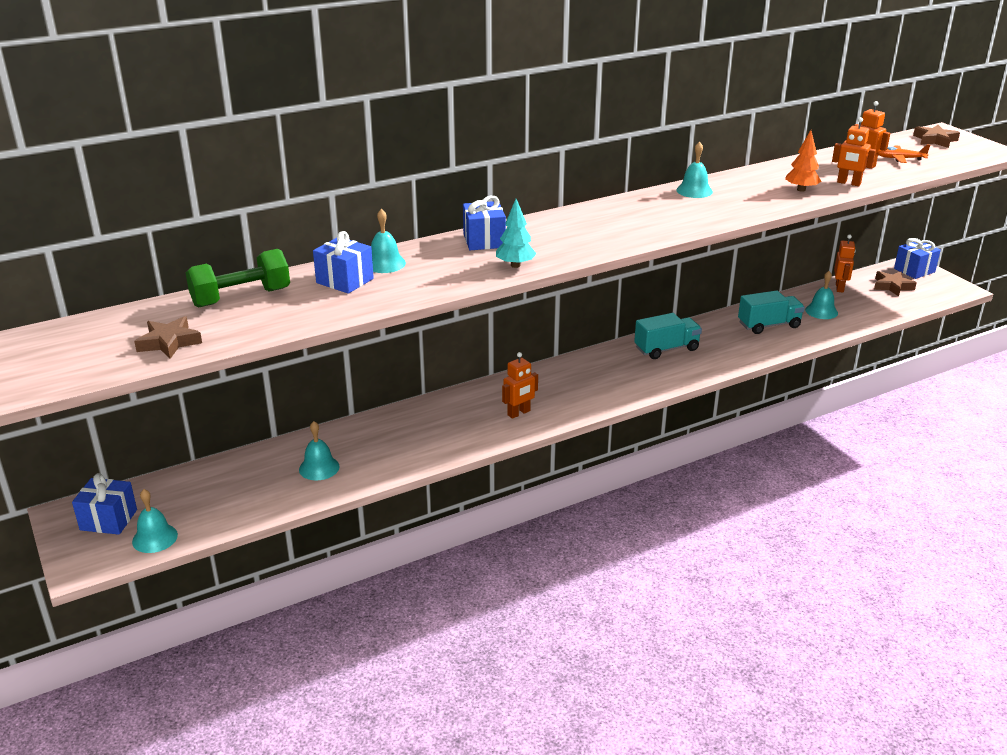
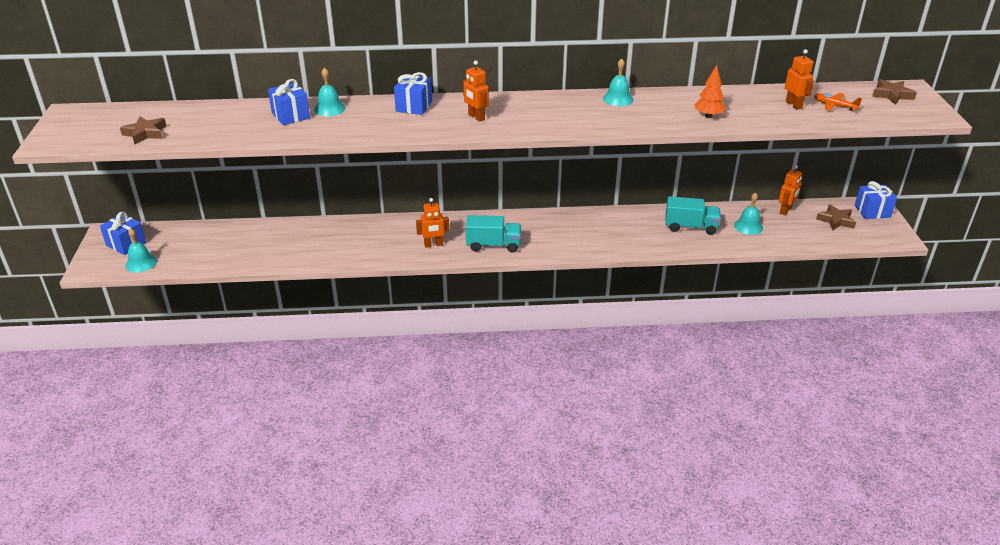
camera: 25 degrees right, 5 degrees up
(241, 297) = (217, 113): green dumbbell -> none
(319, 468) = (271, 246): turquoise bell -> none
(515, 265) = (413, 130): turquoise tree -> none
(666, 349) = (588, 225): turquoise truck -> turquoise truck (493, 245)
(848, 183) = (757, 118): orange robot -> orange robot (476, 117)

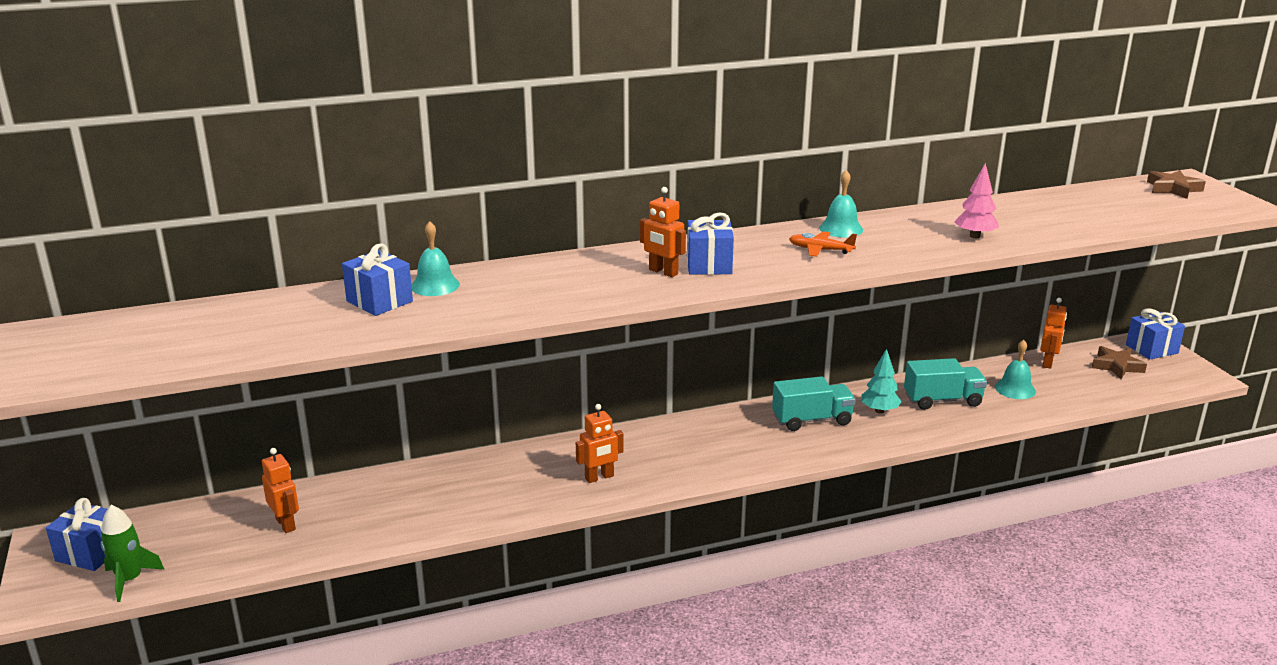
camera: 15 degrees left, 10 degrees down
(141, 263) = (130, 580): turquoise bell -> green rocket
(145, 133) = (149, 354): brown star -> none
(414, 106) = (562, 268): blue gift -> blue gift (709, 265)
(493, 245) = (688, 465): turquoise truck -> turquoise truck (812, 420)
(641, 228) = (879, 411): none -> turquoise tree
(708, 116) = (974, 236): orange tree -> pink tree
(794, 105) = (1068, 212): orange robot -> orange robot (286, 524)
(834, 106) = (1118, 208): orange plane -> orange plane (820, 250)

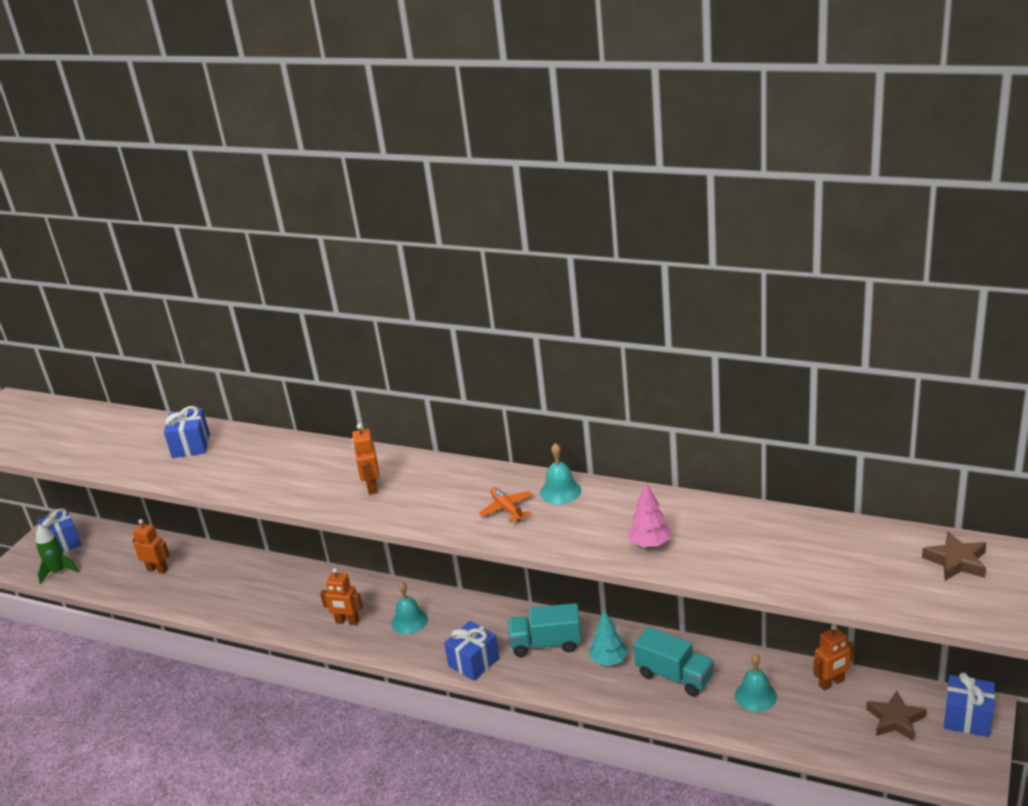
camera: 45 degrees right, 5 degrees up
(286, 524) = (157, 569): orange robot -> orange robot turned 75 degrees counterclockwise
(435, 285) = (235, 443): turquoise bell -> turquoise bell (409, 621)
(709, 265) = (410, 492): blue gift -> blue gift (474, 662)
(812, 420) = (546, 644): turquoise truck -> turquoise truck turned 150 degrees clockwise

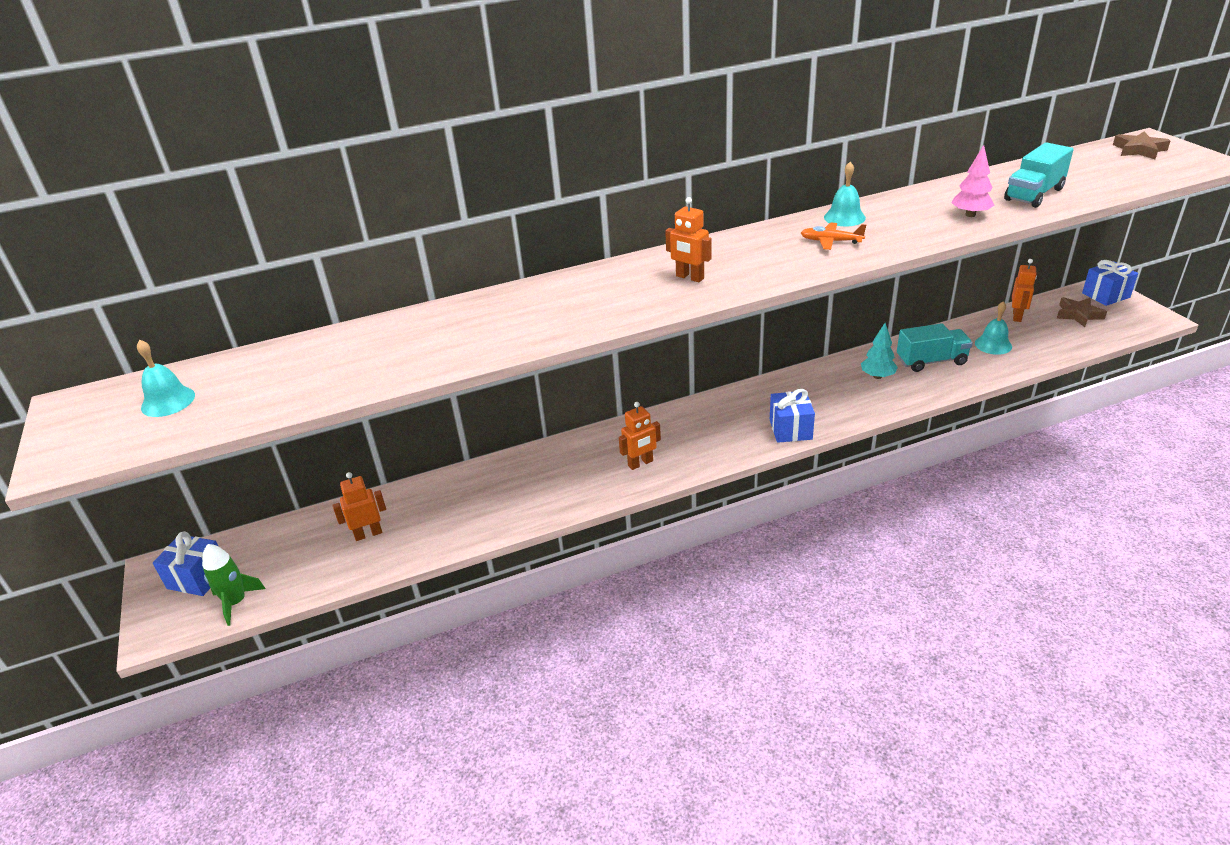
camera: 45 degrees left, 5 degrees up
(191, 445) = (430, 331): blue gift -> none
(409, 621) = (692, 434): turquoise bell -> turquoise bell (168, 401)
(546, 644) = (819, 390): turquoise truck -> turquoise truck (1034, 194)

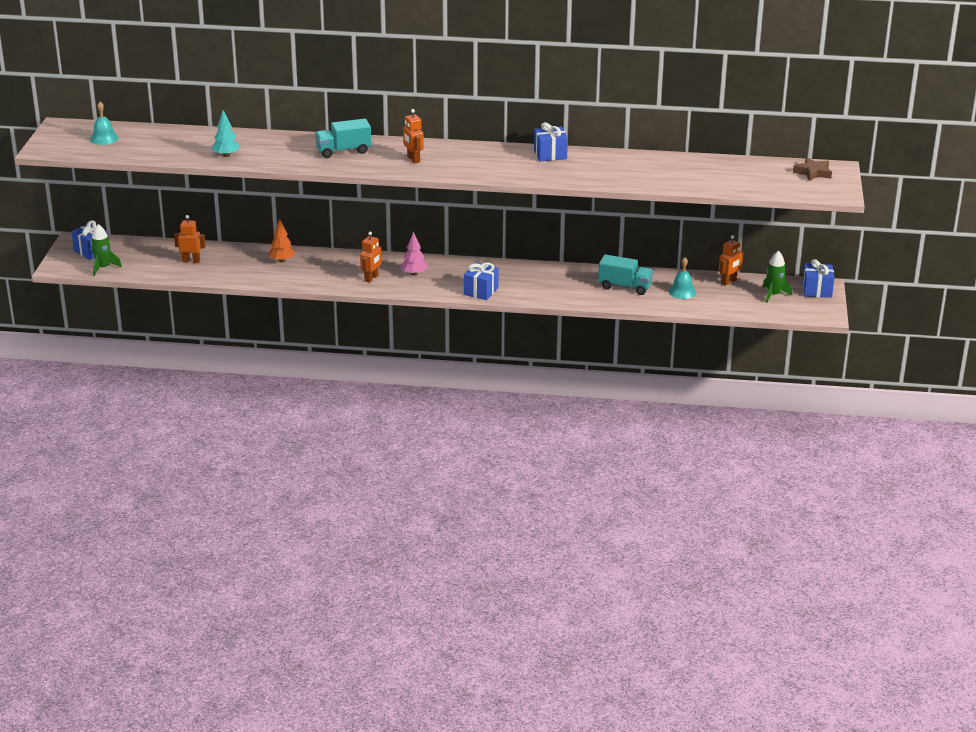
camera: 25 degrees right, 5 degrees down
(498, 482) = (282, 260): none -> orange tree
(640, 463) = (371, 278): orange robot -> orange robot turned 60 degrees counterclockwise
(830, 241) = (518, 165): orange plane -> none
(844, 217) = (550, 154): turquoise bell -> blue gift
(877, 376) = (576, 283): turquoise tree -> turquoise tree (226, 155)
(970, 215) = (624, 176): pink tree -> pink tree (414, 274)
(1034, 194) = (686, 177): turquoise truck -> turquoise truck (343, 151)
(1078, 315) = (773, 295): brown star -> green rocket

